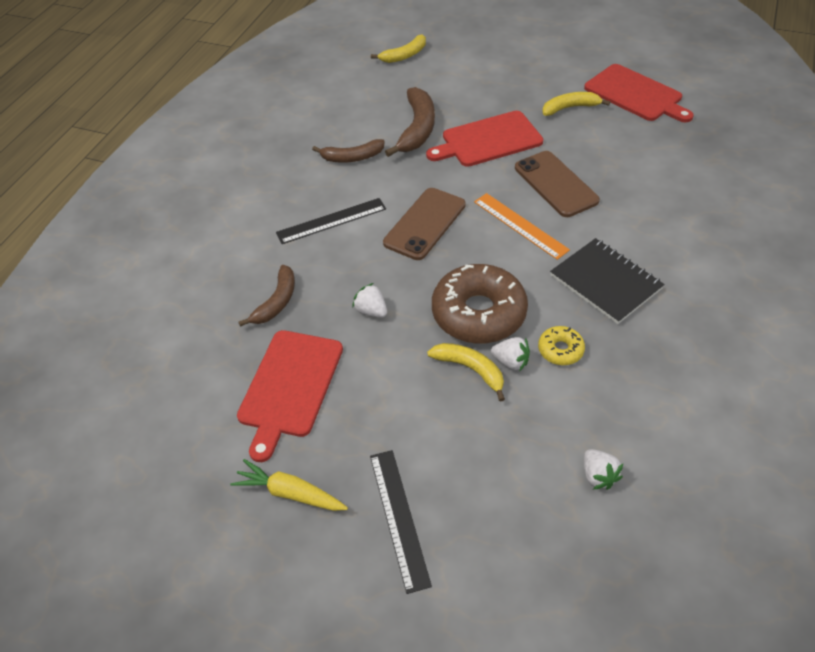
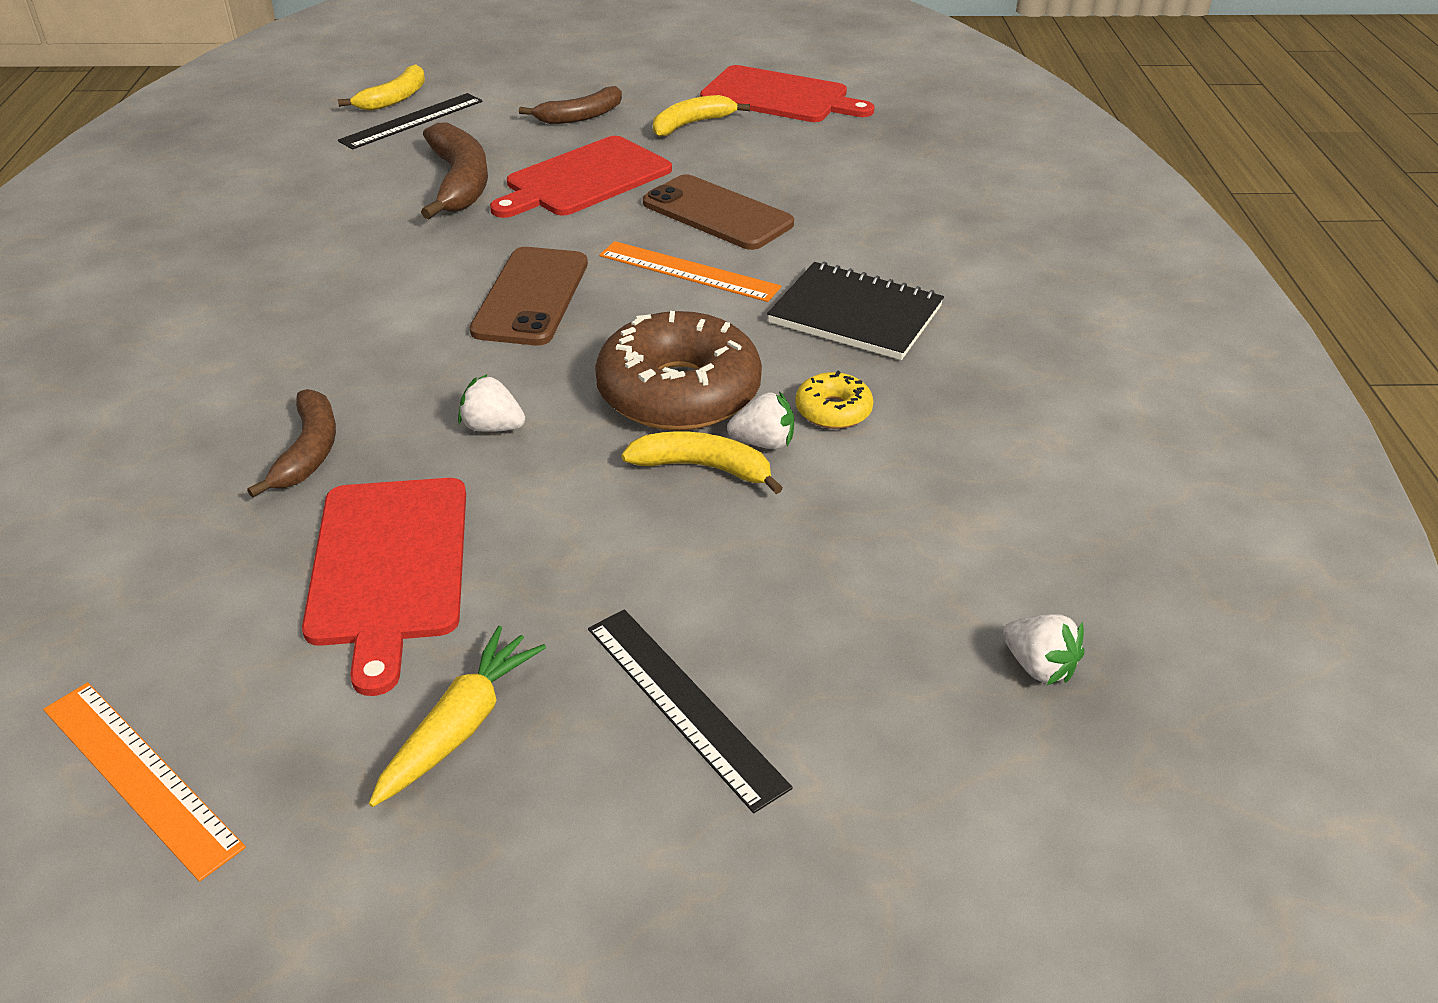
camera: 25 degrees left, 10 degrees down
(146, 471) = (140, 775): none -> orange ruler
(290, 493) = (461, 725): yellow carrot -> yellow carrot turned 120 degrees clockwise
(331, 221) = (363, 322): black ruler -> black ruler (412, 121)
(352, 157) = (362, 235): brown banana -> brown banana (580, 116)
(598, 476) = (978, 556): white strawberry -> white strawberry (1038, 666)

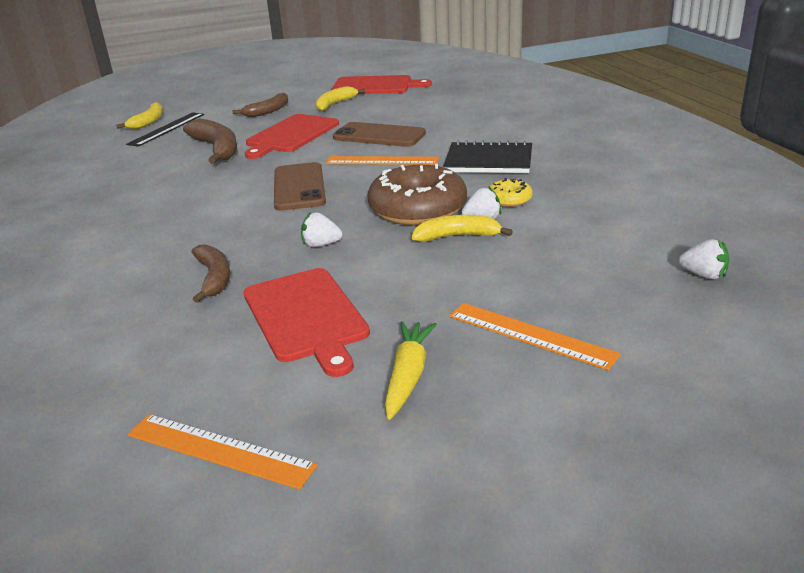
camera: 15 degrees left, 10 degrees down
(683, 705) = (530, 335): black ruler -> orange ruler

